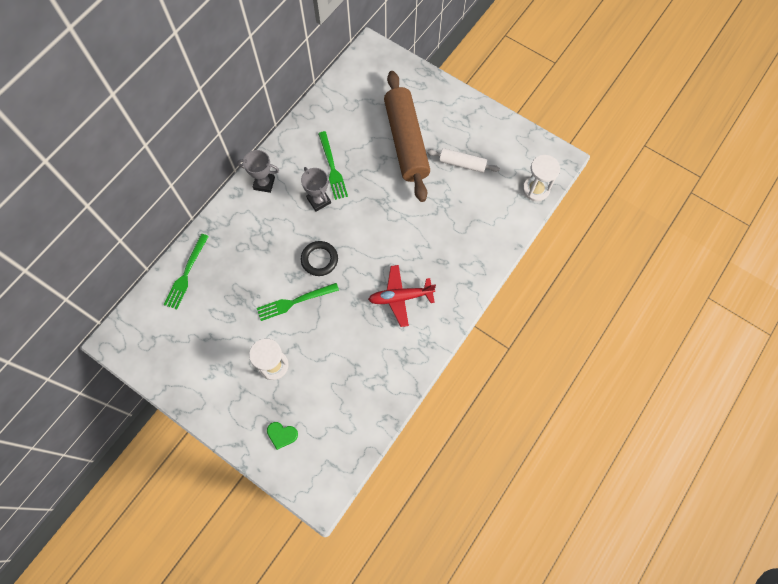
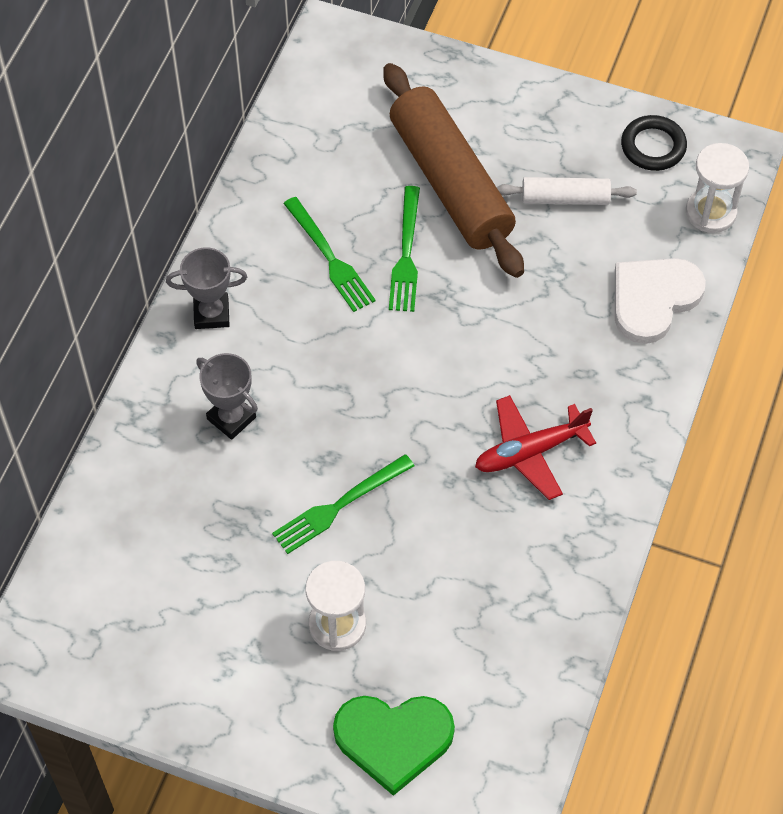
camera: 15 degrees left, 10 degrees down
(186, 274) = (118, 506): green fork -> green fork (406, 254)
(281, 435) = (393, 739): green heart -> green heart, size x2.02
(319, 200) = (324, 320): grey trophy -> grey trophy (231, 418)
(319, 259) = (360, 422): black ring -> black ring (653, 146)
(490, 230) = (653, 299): none -> white heart

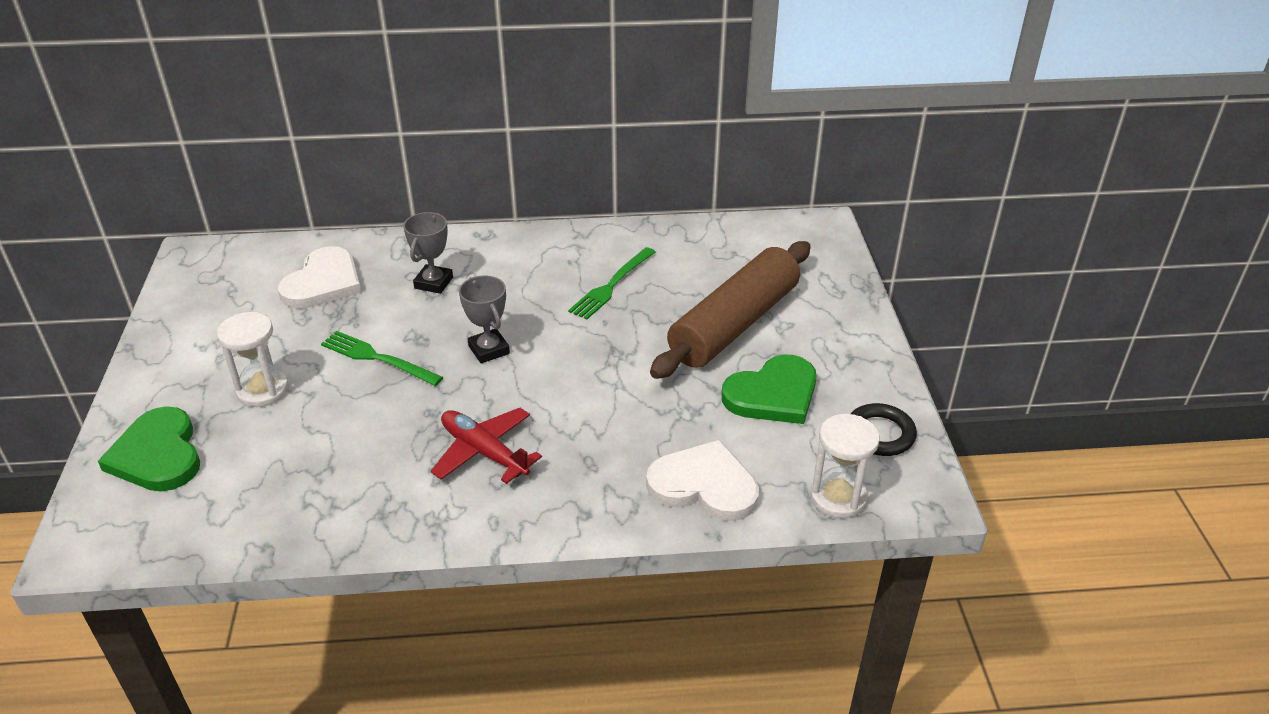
camera: 65 degrees right, 20 degrees down
(168, 527) = (323, 283): none -> white heart
(211, 313) = (522, 247): grey trophy -> grey trophy (489, 350)
(406, 254) = (643, 322): green fork -> none
(565, 198) = (773, 394): white rolling pin -> green heart

